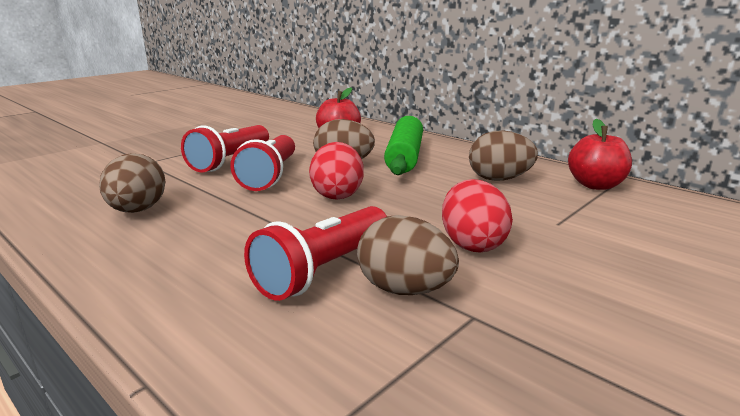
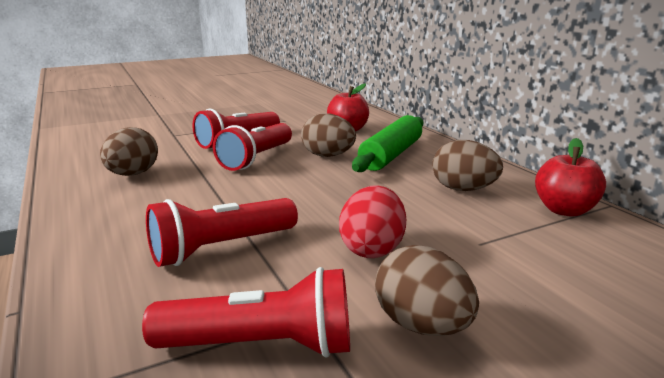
camera: 20 degrees right, 0 degrees up
(337, 195) = (296, 183): red egg -> none
(405, 290) = (270, 279): brown egg -> brown egg (422, 325)
(460, 353) = (262, 345): none -> red flashlight

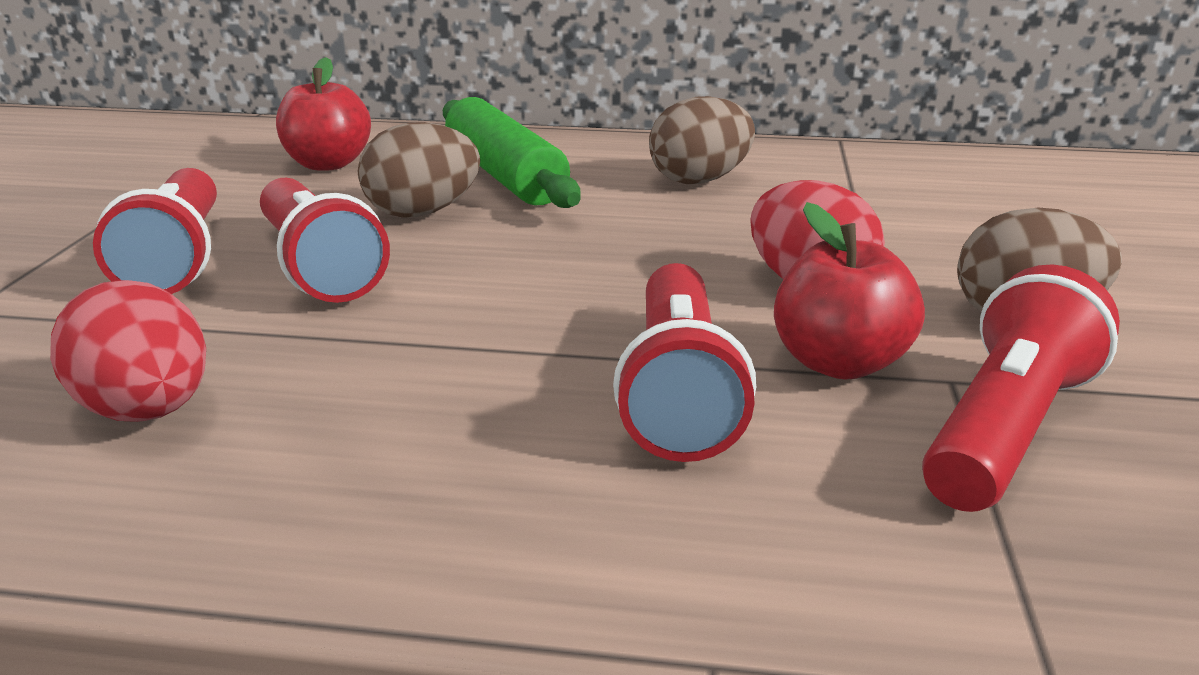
camera: 55 degrees left, 5 degrees up
(133, 174) = (147, 411): brown egg -> red egg
(564, 210) = (827, 160): red apple -> red apple (839, 363)

